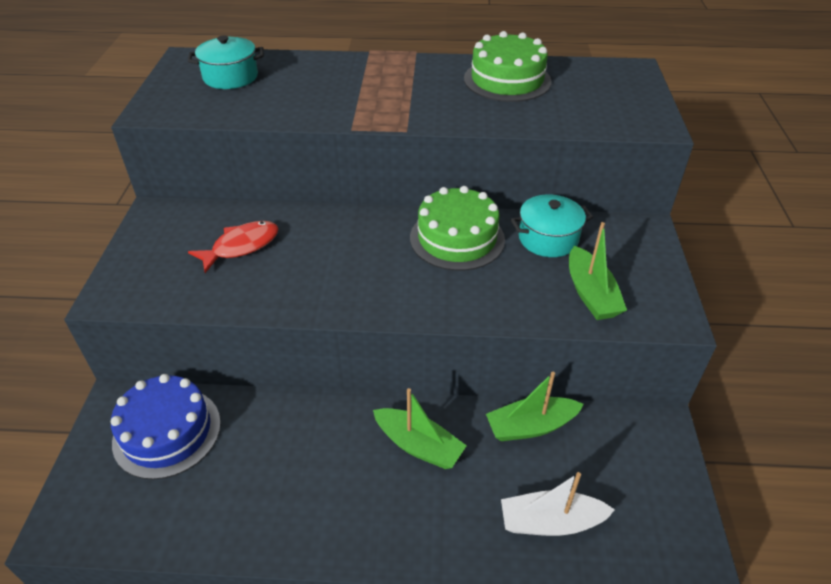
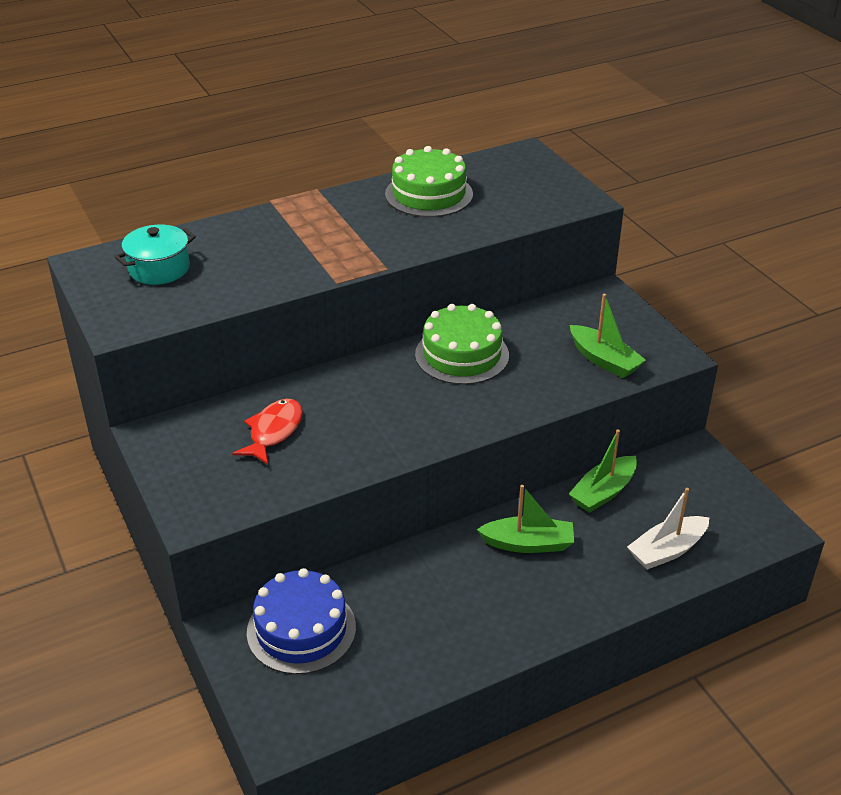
camera: 30 degrees left, 5 degrees down
(548, 239) = (537, 328): turquoise pot -> none

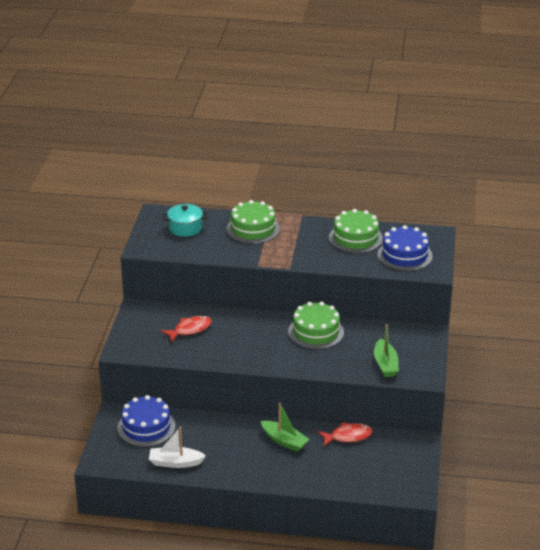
camera: 35 degrees right, 5 degrees down
(268, 233) = (253, 229): none -> green cake
(520, 193) = (405, 255): none -> blue cake
(603, 492) = (348, 436): green boat -> red fish
(667, 550) = (348, 475): white boat -> white boat (175, 462)

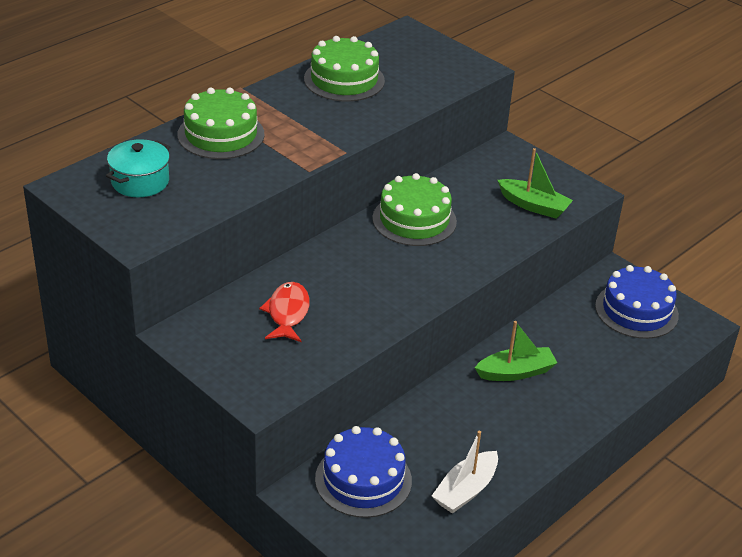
camera: 55 degrees left, 5 degrees up
(348, 436) = (556, 319): red fish -> none
(405, 255) = (422, 68): blue cake -> blue cake (636, 310)

